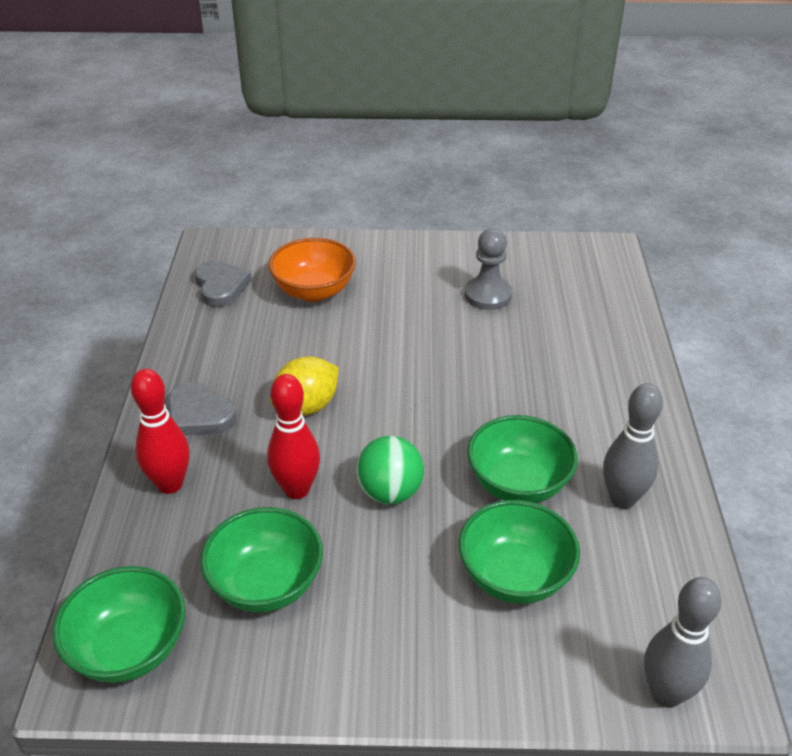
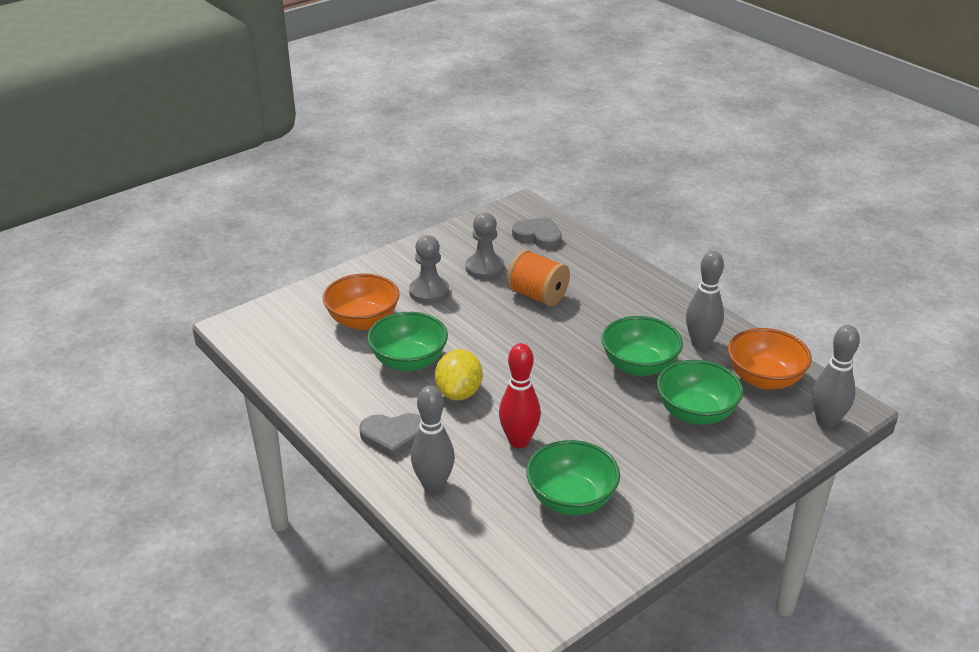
camera: 40 degrees left, 5 degrees down
(129, 648) = (539, 581): green bowl -> green bowl (409, 361)
(170, 484) = (433, 485): red bowling pin -> grey bowling pin
(221, 286) = (287, 350): grey heart -> grey heart (538, 236)
(390, 492) = (575, 411): green ball -> none
(405, 293) = (429, 292): none -> grey pawn
(505, 349) = (537, 295): none -> orange spool
(650, 588) = (764, 379): none -> orange bowl

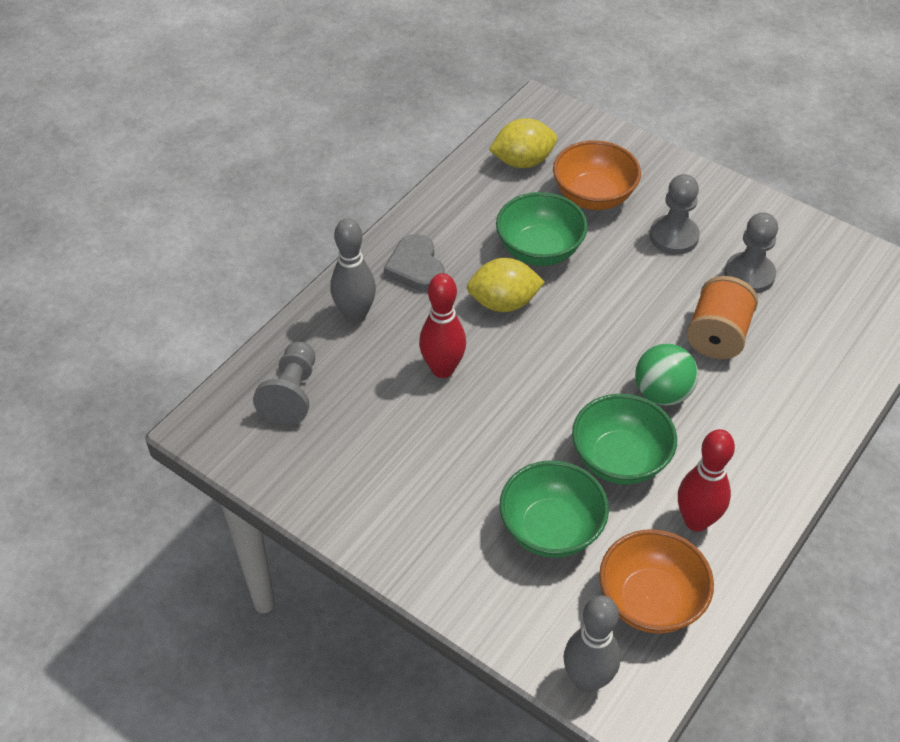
camera: 75 degrees right, 15 degrees up
(297, 349) = (522, 161): none -> yellow lemon
(514, 544) = (292, 394): none -> grey pawn
(538, 236) = (852, 312): grey heart -> none
(571, 499) = (366, 430): green bowl -> none
(583, 332) = (662, 393): none -> green ball
(700, 343) = (696, 521): grey bowling pin -> red bowling pin

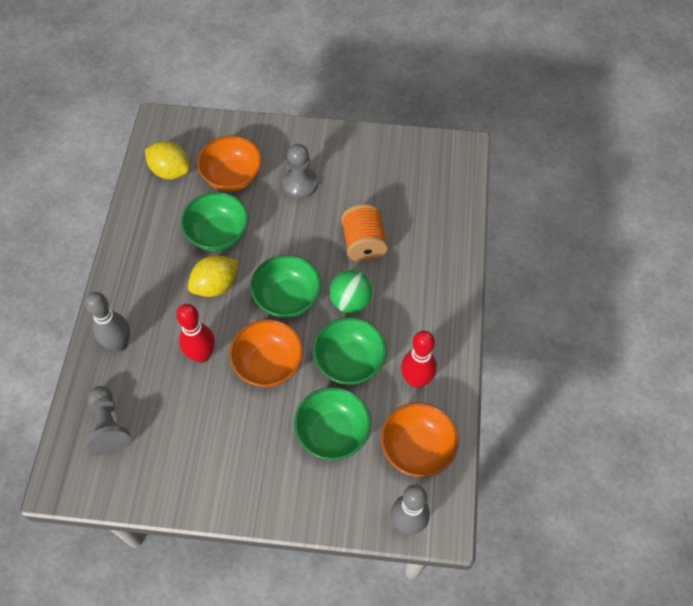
camera: 30 degrees left, 10 degrees up
(416, 267) = (141, 287): grey heart -> none
(516, 415) = (268, 364): none -> orange bowl
(522, 161) = (170, 171): yellow lemon -> yellow lemon turned 75 degrees clockwise
(583, 354) = (287, 298): none -> green bowl
(749, 275) = (361, 190): grey pawn -> none

